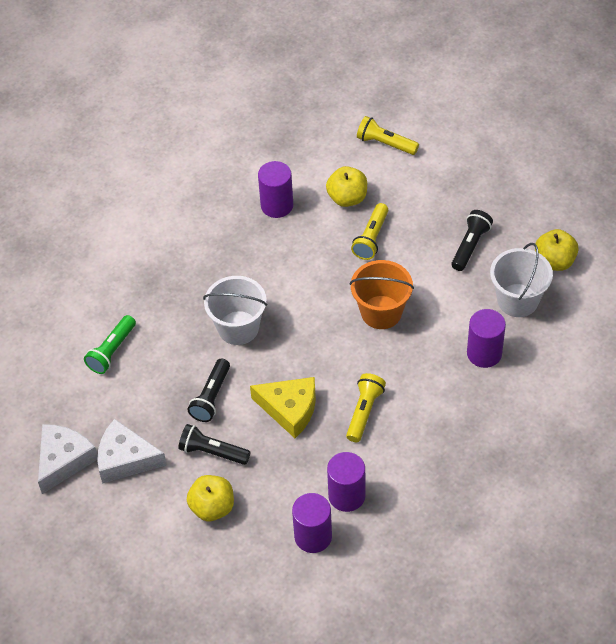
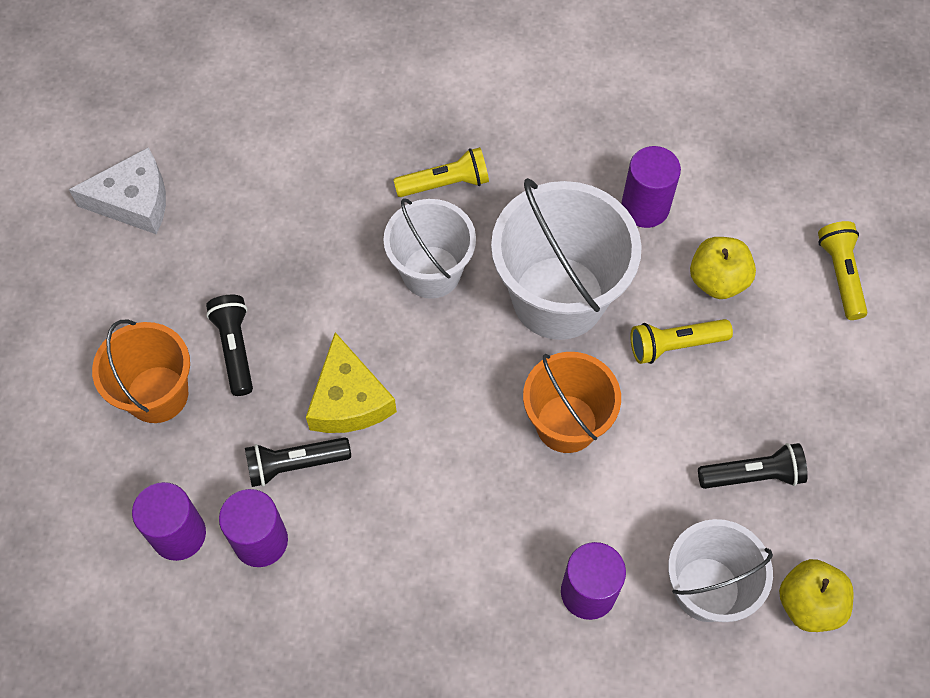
camera: 55 degrees right, 10 degrees up
(112, 351) = (311, 160): green flashlight -> none
(126, 459) = (172, 262): white cheese -> none
(211, 397) = (312, 301): black flashlight -> black flashlight (295, 464)
(212, 507) = (157, 394): yellow apple -> orange bucket
(302, 275) = (558, 297): none -> white bucket
(364, 412) = (399, 490): yellow flashlight -> yellow flashlight (445, 183)

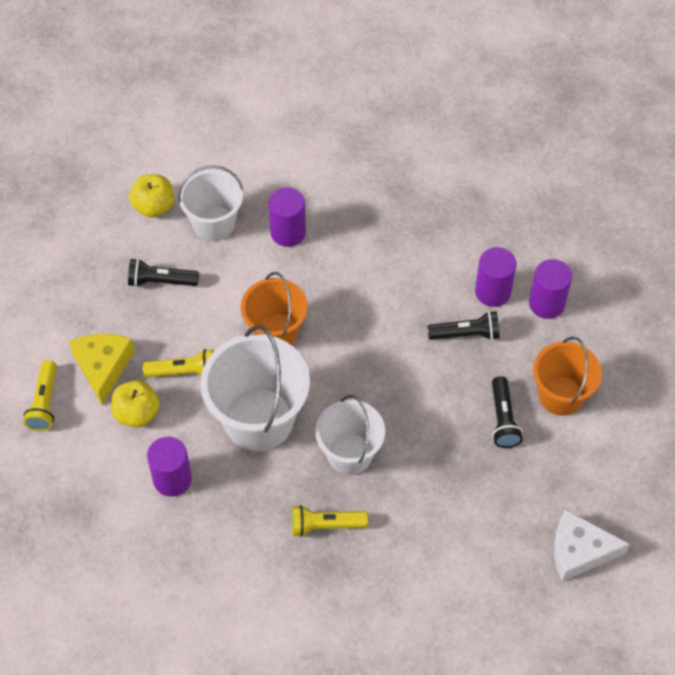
camera: 170 degrees left, 5 degrees down
(349, 399) = (424, 371): yellow cheese -> yellow cheese (103, 367)

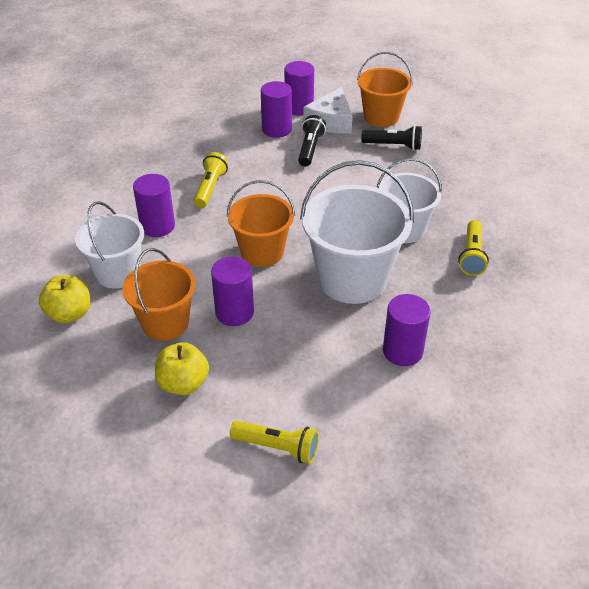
camera: 75 degrees left, 15 degrees down
(103, 367) = (250, 387): yellow cheese -> none
(137, 413) = (317, 367): yellow apple -> yellow apple (183, 383)
(161, 281) = (165, 323): black flashlight -> orange bucket
(184, 372) = (281, 322): yellow flashlight -> yellow flashlight (210, 188)
(187, 331) = (234, 312): none -> purple cylinder
(579, 551) = (513, 133): white cheese -> white cheese (331, 121)

